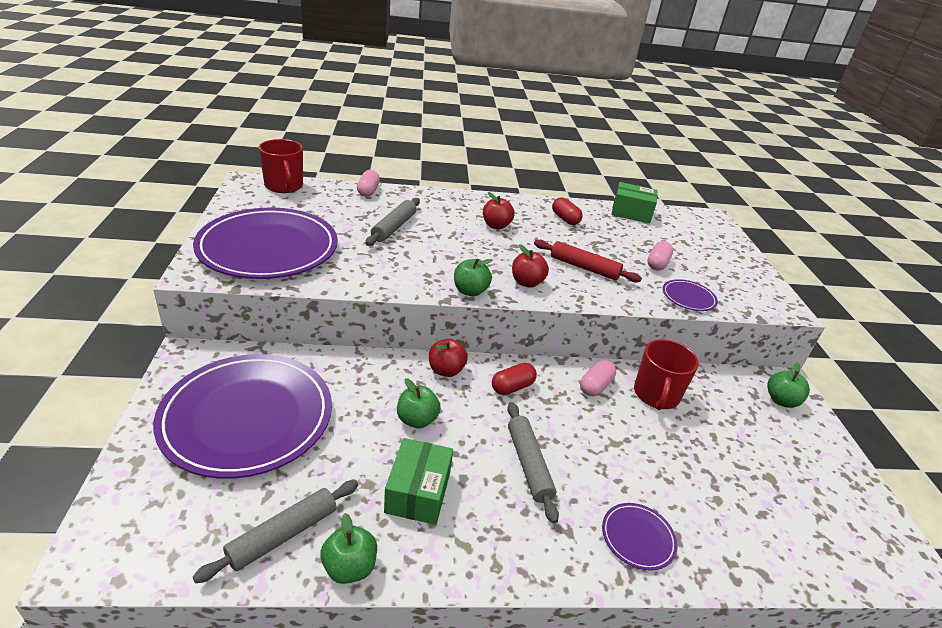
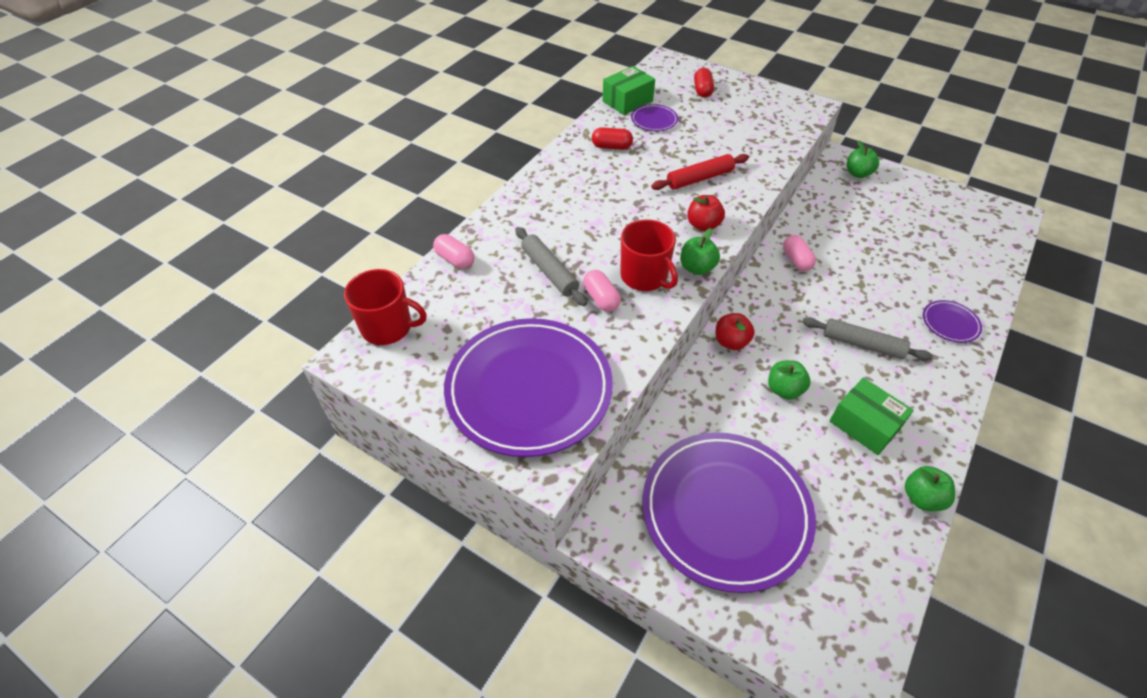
camera: 50 degrees left, 15 degrees up
(283, 535) = (876, 530): grey rolling pin -> none
(496, 226) = (594, 197): red apple -> none
(512, 387) = (773, 310): red capsule -> red capsule (702, 90)
(656, 395) = (822, 233): red mug -> red mug (645, 276)
(657, 264) = (718, 134): pink capsule -> pink capsule (601, 298)
(688, 297) = (774, 145): purple plate -> purple plate (654, 120)

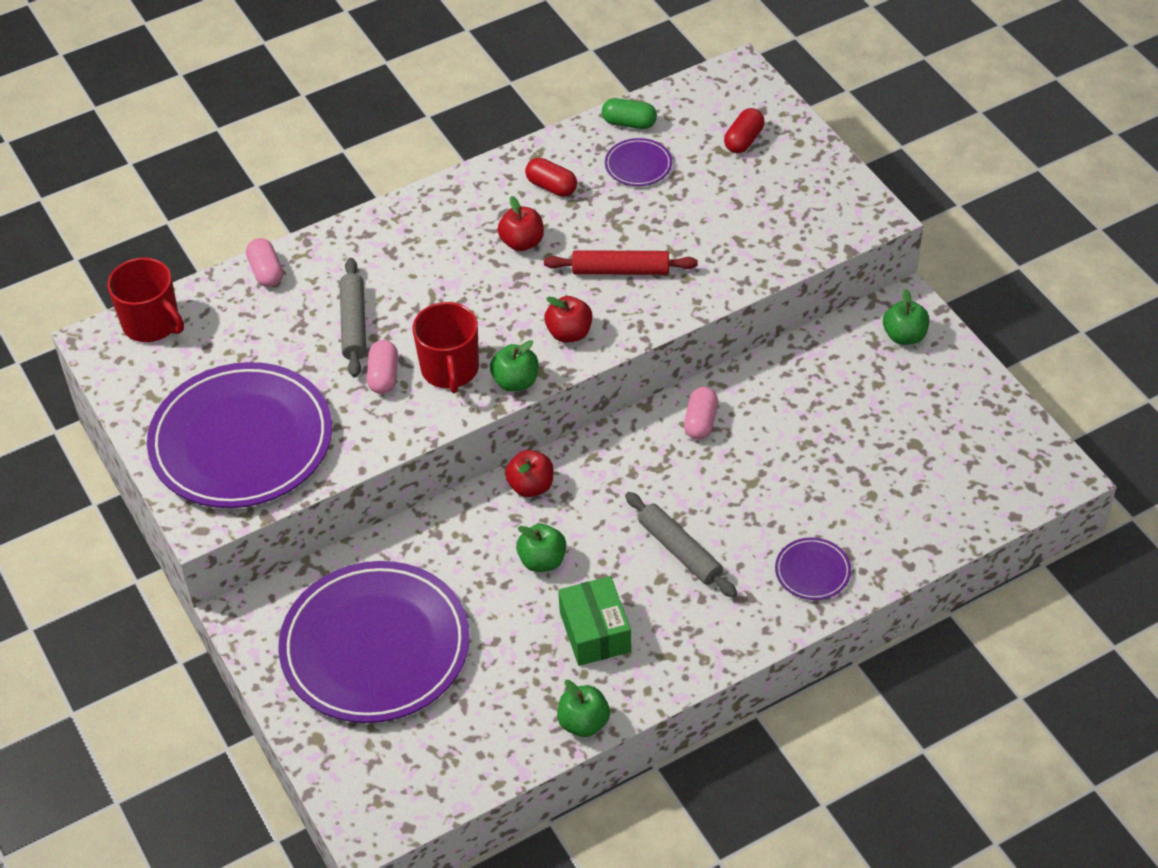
camera: 30 degrees right, 0 degrees up
(622, 183) = (522, 242): none -> red apple
(627, 101) = (629, 123): green box -> green capsule

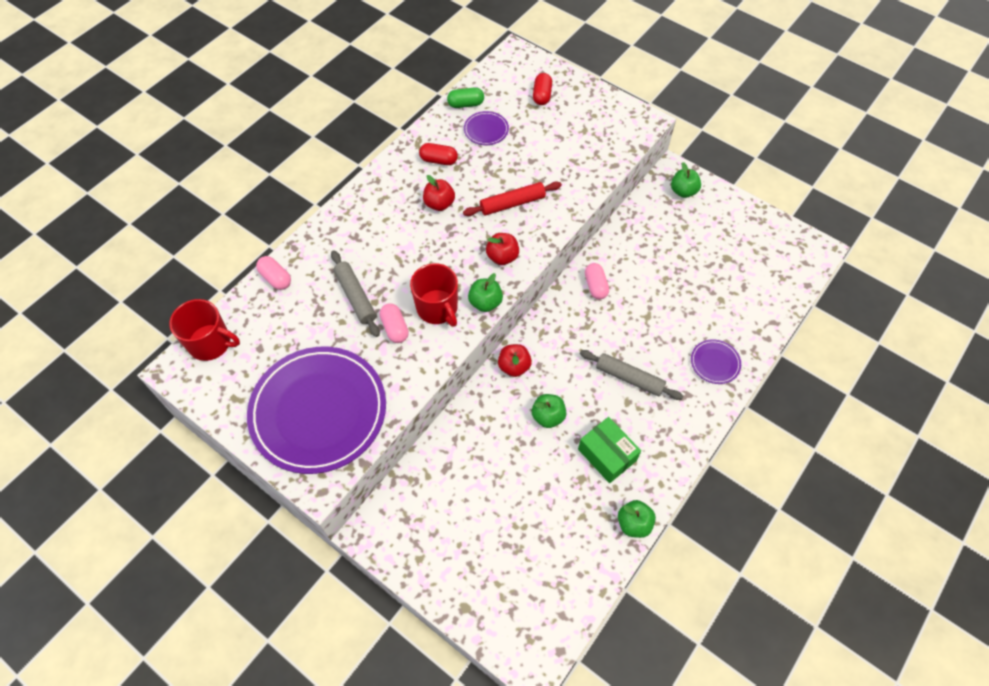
camera: 25 degrees left, 10 degrees up
(375, 647) = (470, 521): purple plate -> none

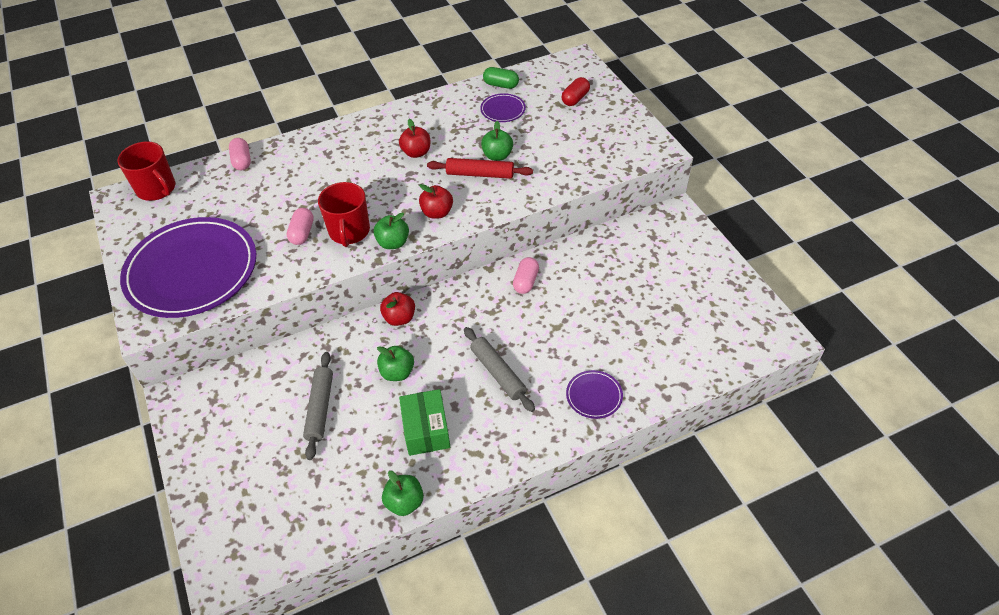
camera: 30 degrees right, 10 degrees down
(355, 297) = (291, 197): grey rolling pin -> grey rolling pin (320, 408)
(438, 160) = (443, 120): red capsule -> none
(683, 191) = (674, 233): green apple -> green apple (497, 156)

